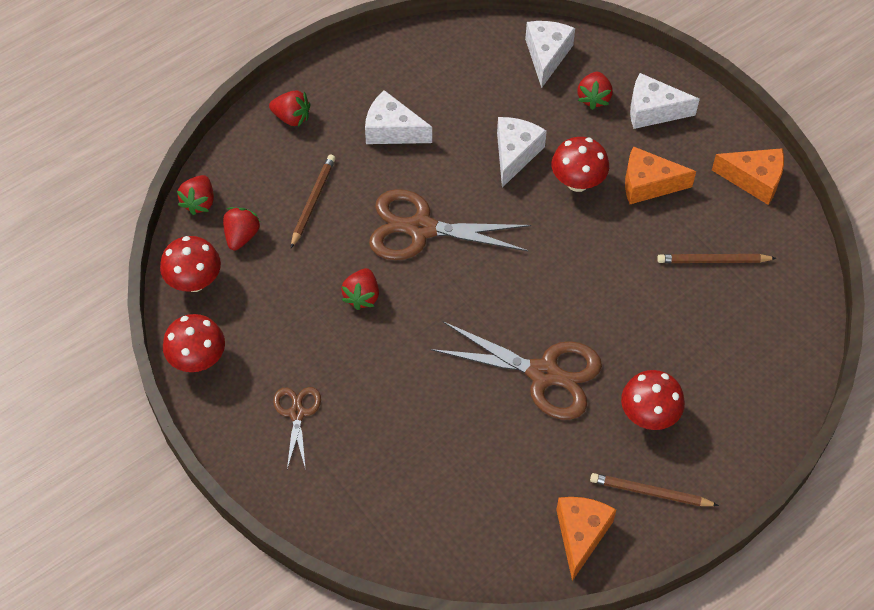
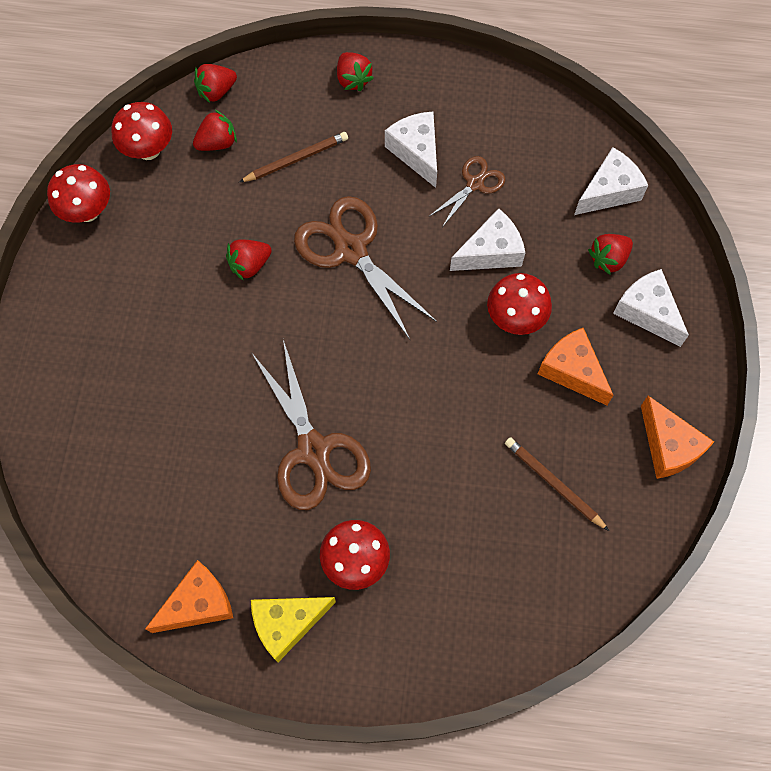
camera: 45 degrees right, 10 degrees up
(297, 413) = (108, 313): brown scissors -> brown scissors (475, 183)
(650, 492) = (287, 623): brown pencil -> yellow cheese

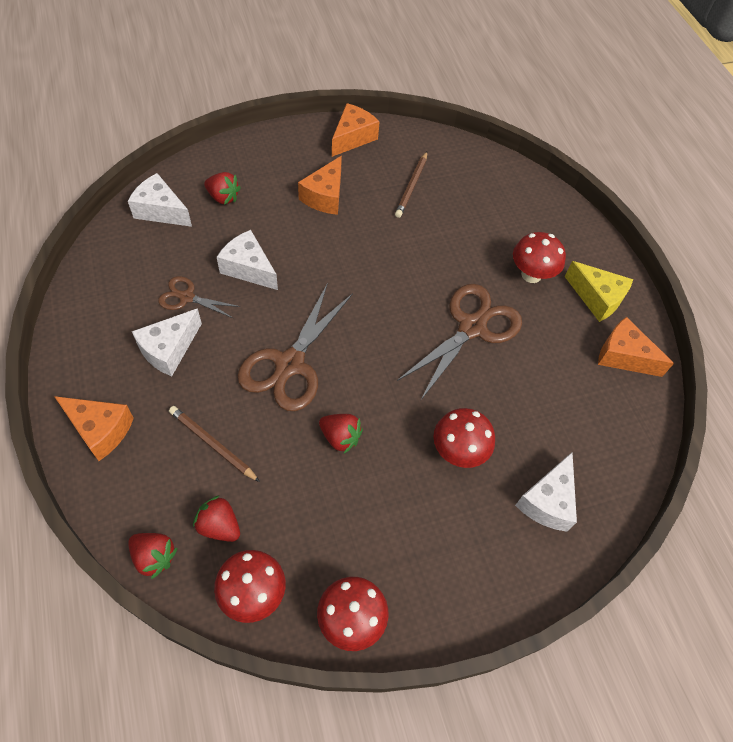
camera: 120 degrees left, 10 degrees down
(353, 79) = (100, 430): red strawberry -> orange cheese
(515, 318) = (299, 238): red mushroom -> red mushroom (458, 451)
(647, 312) = (258, 167): white cheese -> white cheese (547, 501)

